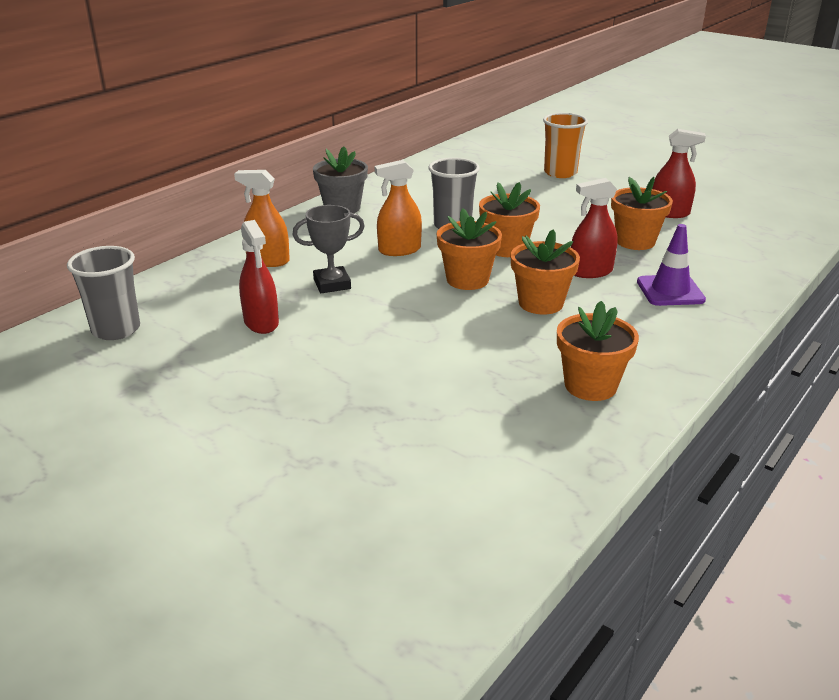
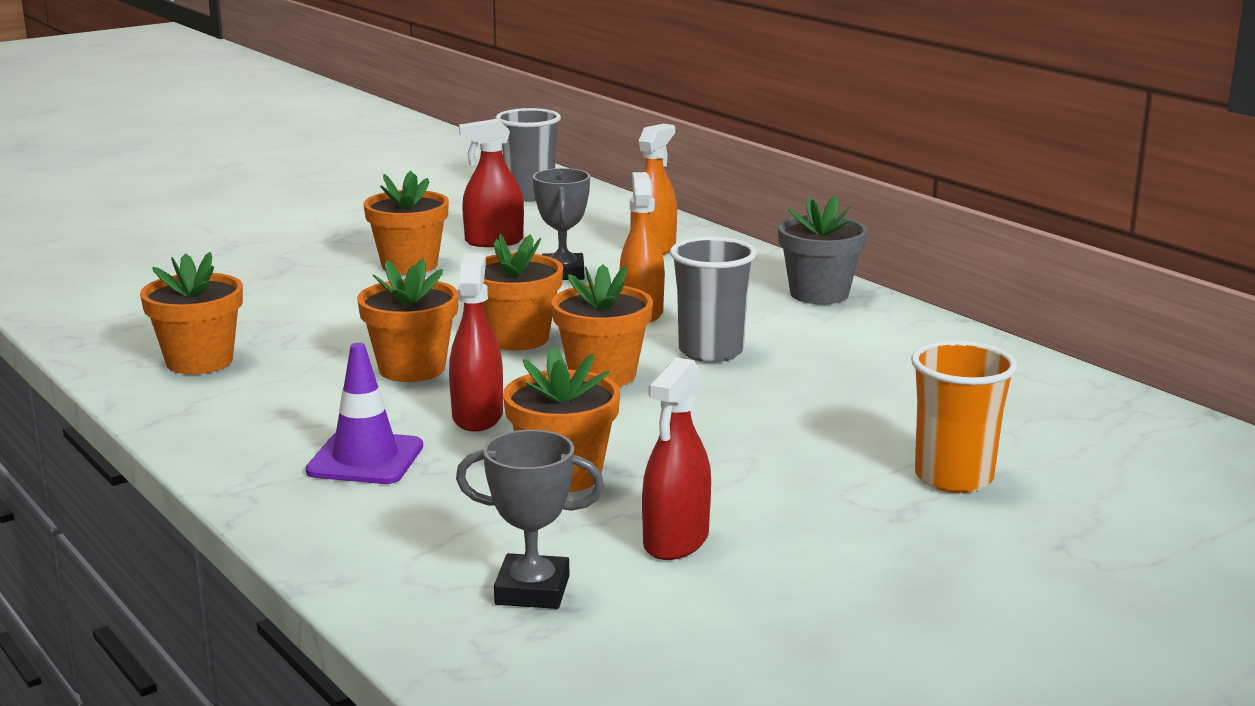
camera: 105 degrees right, 10 degrees down
(334, 347) = (409, 265): none -> orange flower pot
(740, 233) = (532, 590): none -> grey trophy

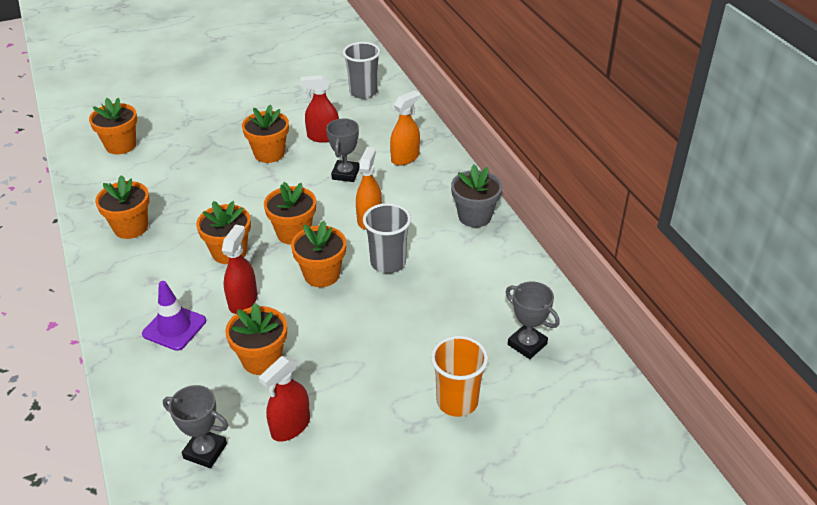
camera: 15 degrees right, 20 degrees up
(119, 279) = (121, 145): none -> orange flower pot
(1018, 407) = (527, 344): none -> grey trophy

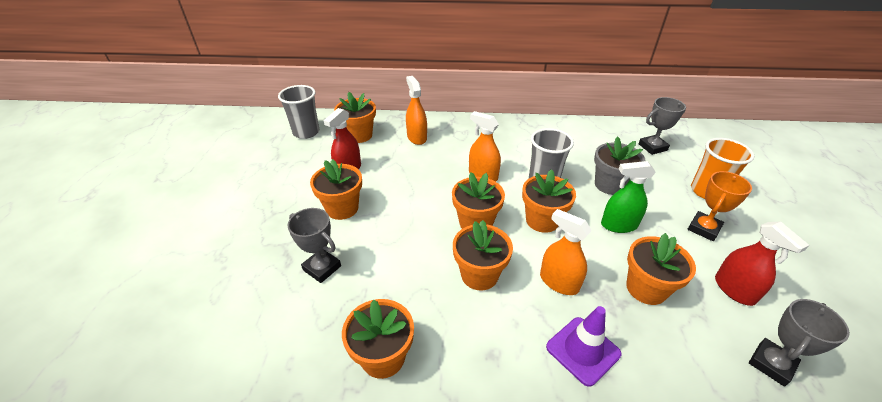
camera: 65 degrees left, 0 degrees up
(121, 145) = (201, 333): orange flower pot -> orange flower pot (359, 135)
(243, 301) = (559, 282): red spray bottle -> orange spray bottle
(345, 174) = (413, 171): grey trophy -> grey trophy (322, 268)
(345, 330) = (618, 225): none -> green spray bottle
(379, 400) = (703, 228): none -> orange trophy
(474, 216) = (510, 128): grey flower pot -> grey flower pot (610, 185)

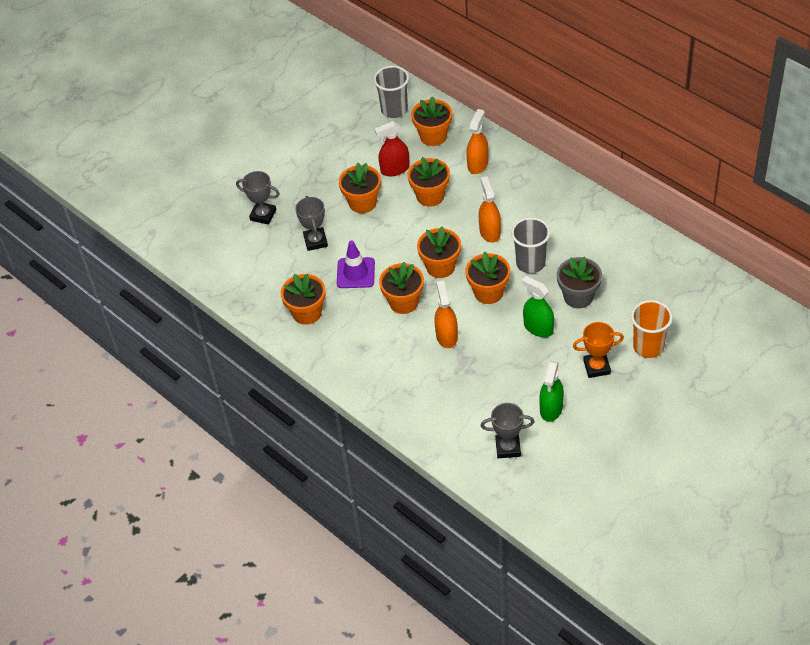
camera: 45 degrees right, 10 degrees up
(583, 350) = (413, 376): purple traffic cone -> purple traffic cone (355, 273)
(646, 288) = (496, 373): orange flower pot -> orange flower pot (430, 196)
(652, 147) = (669, 287): grey trophy -> grey trophy (263, 215)
(734, 290) = (551, 408): red spray bottle -> green spray bottle

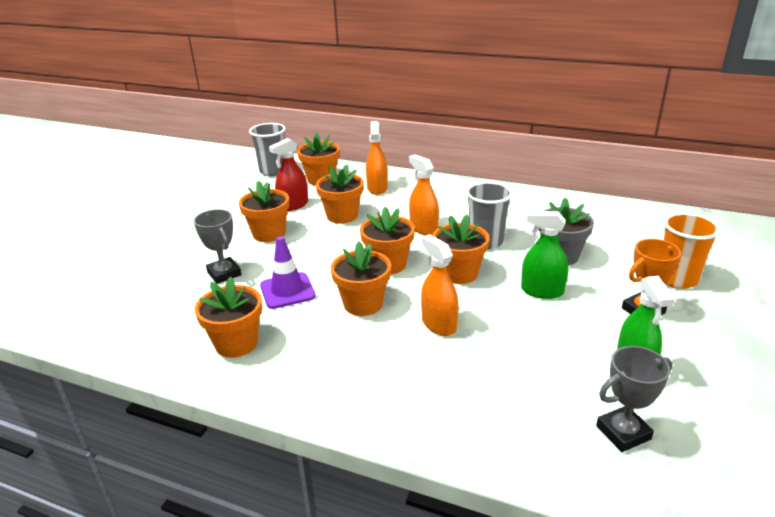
camera: 25 degrees left, 20 degrees down
(263, 215) = (149, 265): grey trophy -> none

